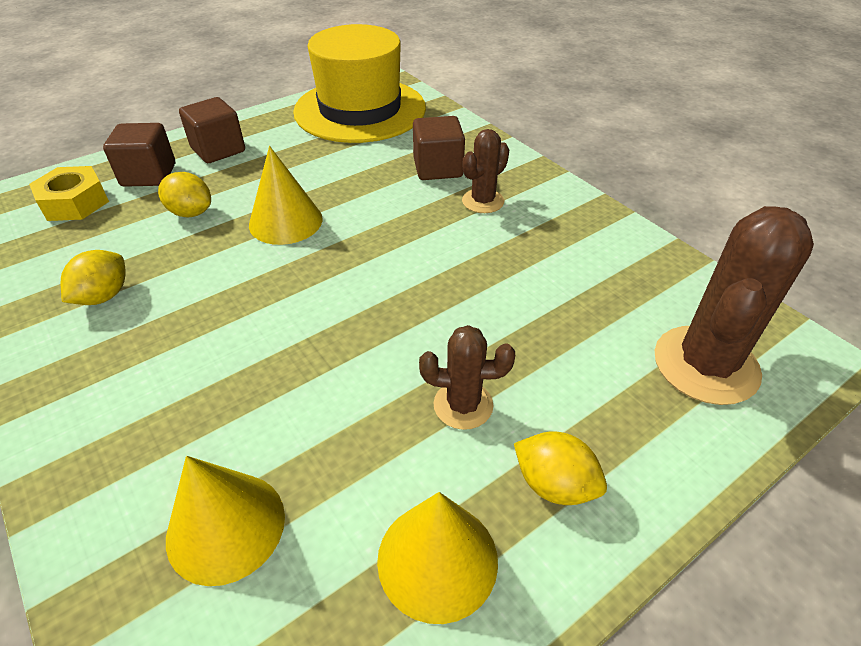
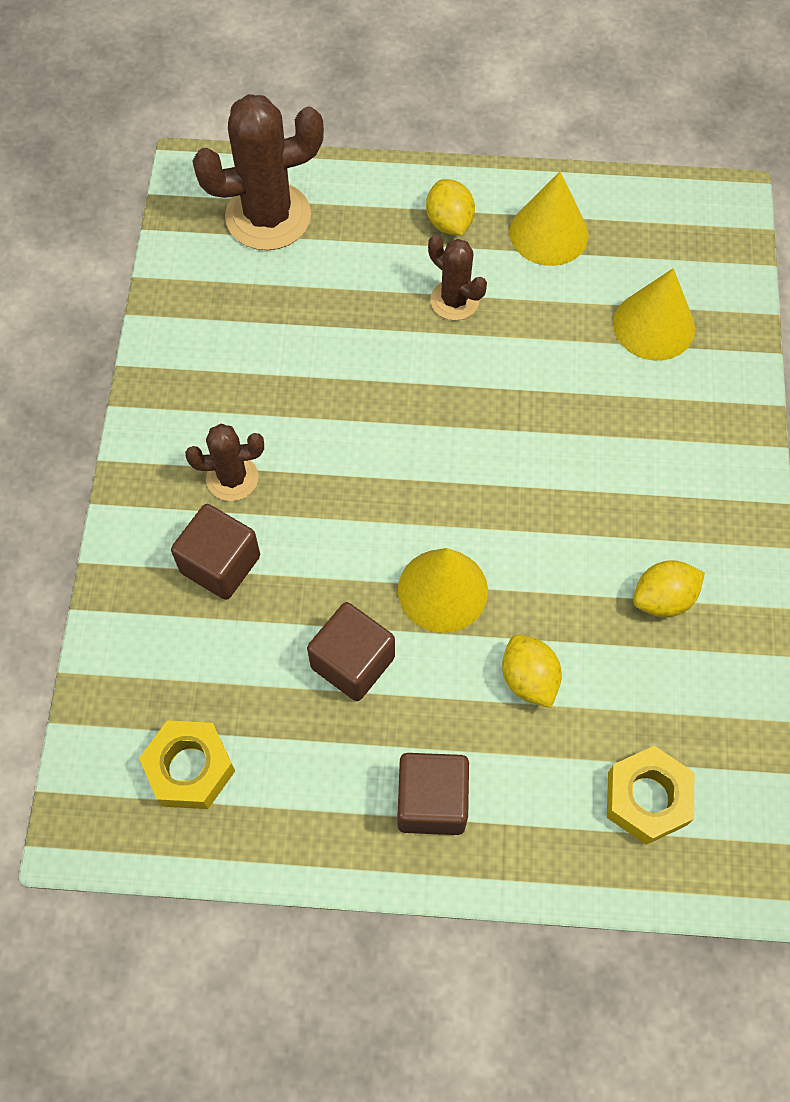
camera: 140 degrees left, 20 degrees up
(149, 175) = (541, 801): brown cube -> brown cube (352, 662)
(360, 110) = (190, 768): yellow hat -> yellow nut

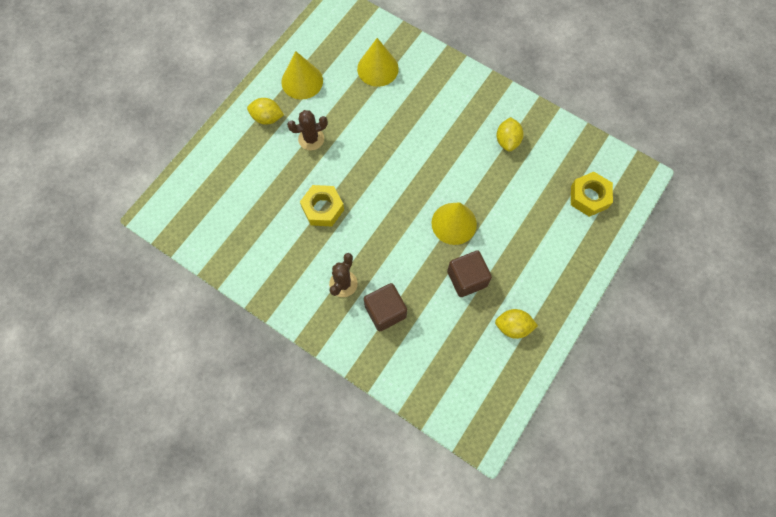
camera: 60 degrees left, 5 degrees up
(190, 768) = (479, 374): yellow nut -> yellow nut (323, 208)
(268, 216) = (206, 194): brown cactus -> none
(431, 801) = (547, 280): brown cube -> none
(529, 679) = (514, 212): yellow lemon -> yellow lemon (513, 327)

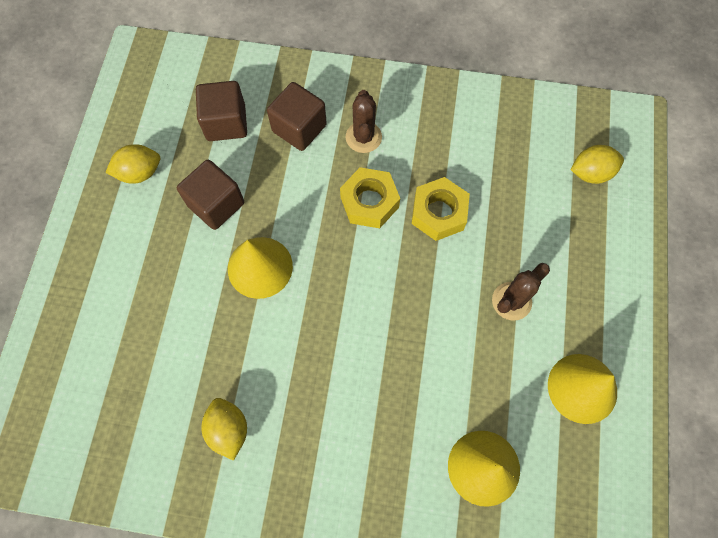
camera: 155 degrees right, 0 degrees up
(267, 118) = (591, 305): yellow lemon -> yellow lemon (590, 173)
(436, 340) = (226, 123): none -> brown cube
(589, 197) = (80, 390): yellow nut -> yellow nut (369, 202)

